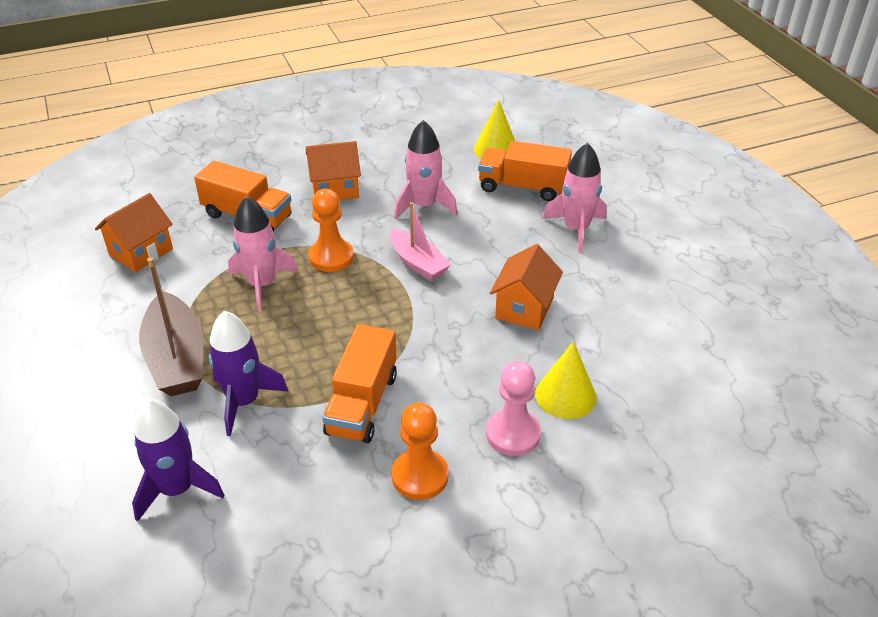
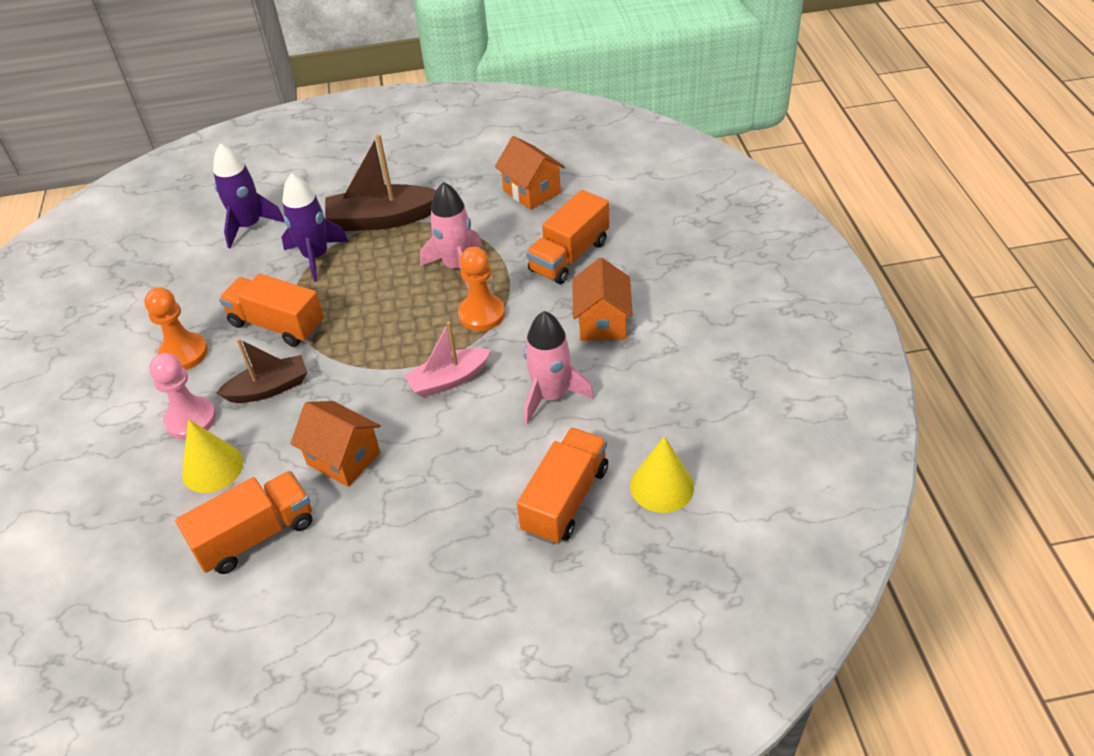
camera: 105 degrees right, 5 degrees up
(455, 383) = (269, 388): none -> brown boat
(576, 229) = (461, 538): pink rocket -> none
(623, 342) = (256, 536): none -> orange truck

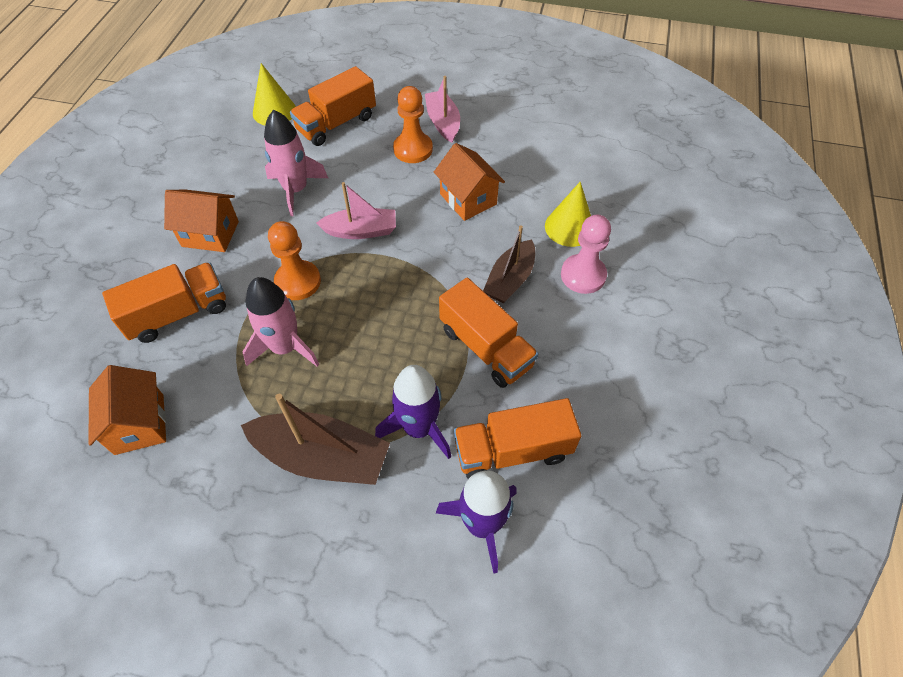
camera: 160 degrees left, 10 degrees up
(184, 353) = (583, 349): orange pawn -> orange pawn (413, 149)
(256, 536) = (545, 169): orange truck -> orange truck (512, 450)
(269, 388) = (510, 279): brown boat -> brown boat turned 60 degrees counterclockwise
(421, 559) = (443, 122): none -> pink boat
(602, 322) = (210, 234): orange house -> orange house turned 75 degrees clockwise

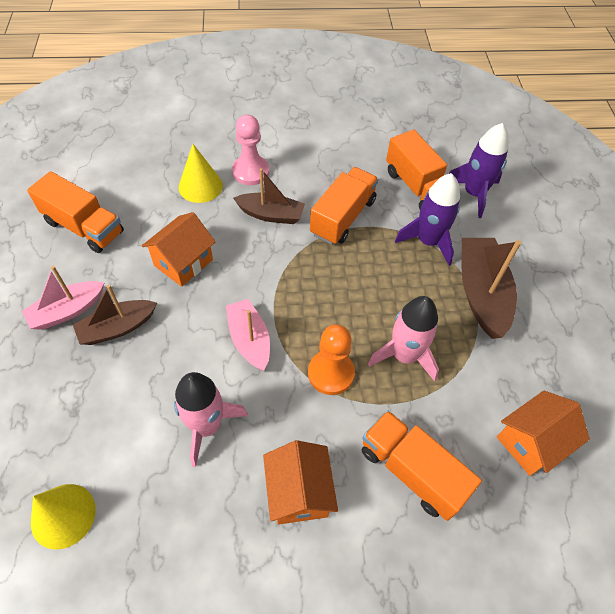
camera: 110 degrees left, 0 degrees up
(336, 124) = (81, 423): orange truck -> orange truck (84, 227)
(413, 149) = (117, 328): orange pawn -> brown boat

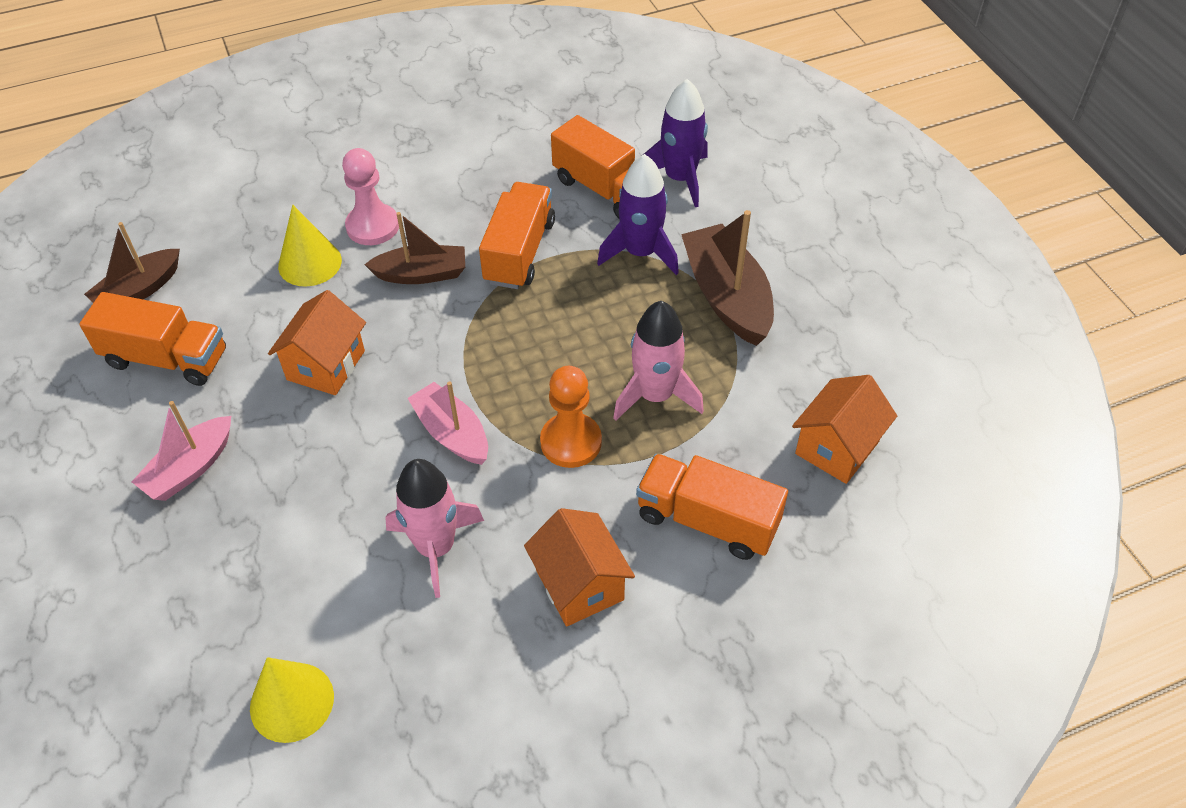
camera: 15 degrees left, 5 degrees down
(117, 328) = (269, 469): brown boat -> brown boat (139, 291)

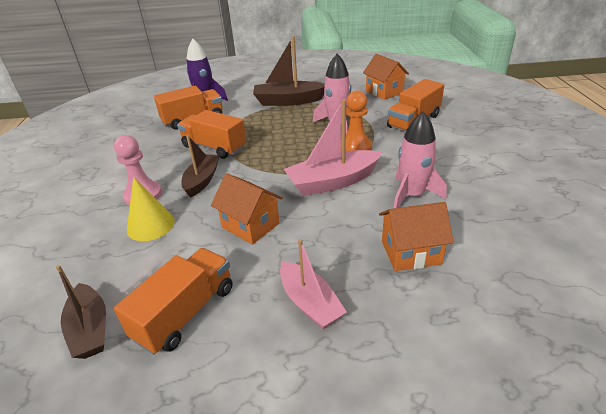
camera: 70 degrees left, 15 degrees down
(292, 702) = (519, 262): yellow cone -> none
(452, 433) = (332, 182): pink boat -> pink boat, size x1.52
(579, 585) = (444, 155): orange house -> orange house (410, 252)
(640, 253) = (244, 116): purple rocket -> none

